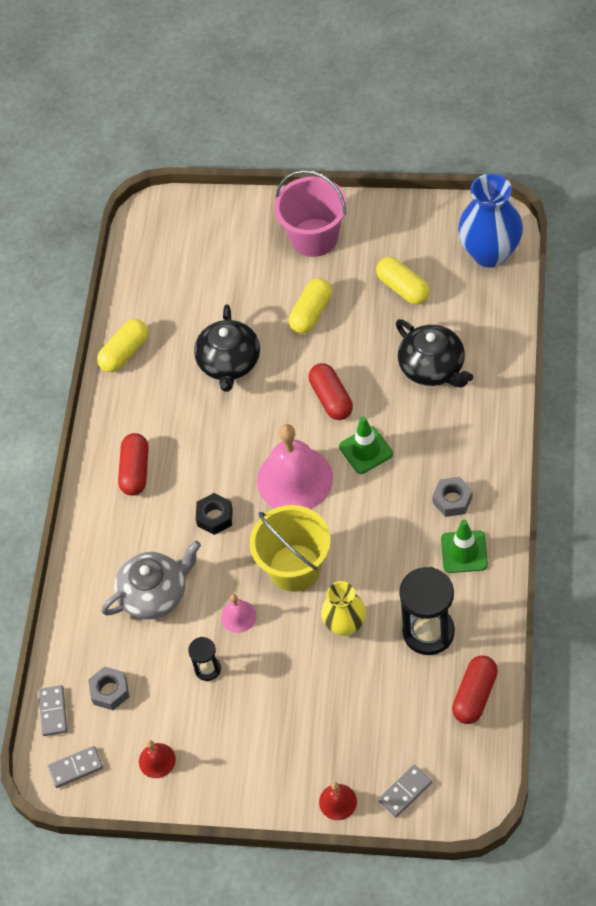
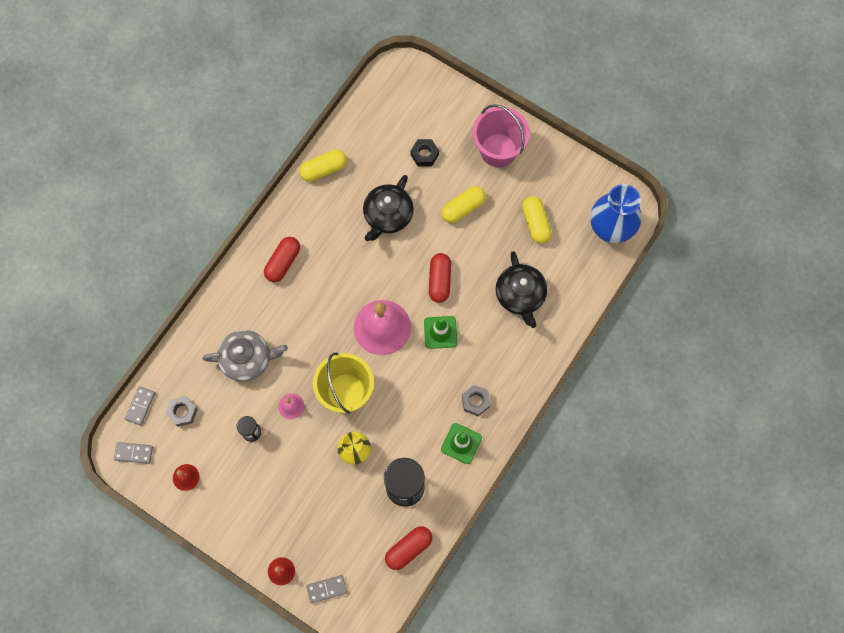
camera: 20 degrees right, 15 degrees up
(215, 517) = (315, 326): black nut -> black nut (424, 155)

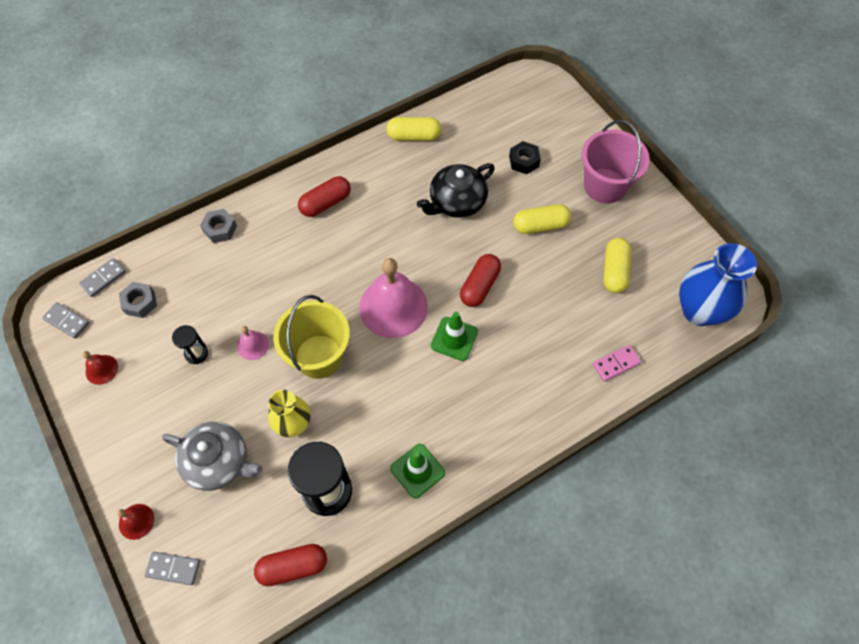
camera: 25 degrees right, 10 degrees down
(247, 359) = (236, 279): grey teapot -> grey teapot (218, 462)
(475, 401) = (457, 430): grey nut -> grey nut (220, 229)
(520, 295) = (563, 337): black teapot -> none
(566, 299) = (616, 364): none -> pink domino

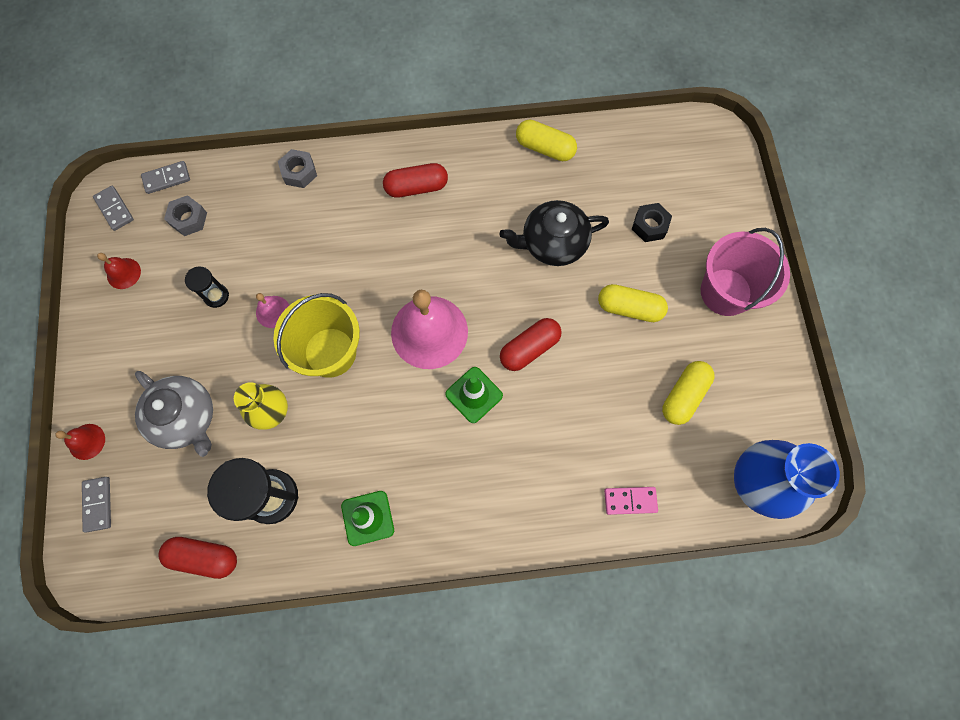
camera: 25 degrees right, 10 degrees up
(173, 568) = (98, 504): grey domino -> grey domino turned 45 degrees clockwise

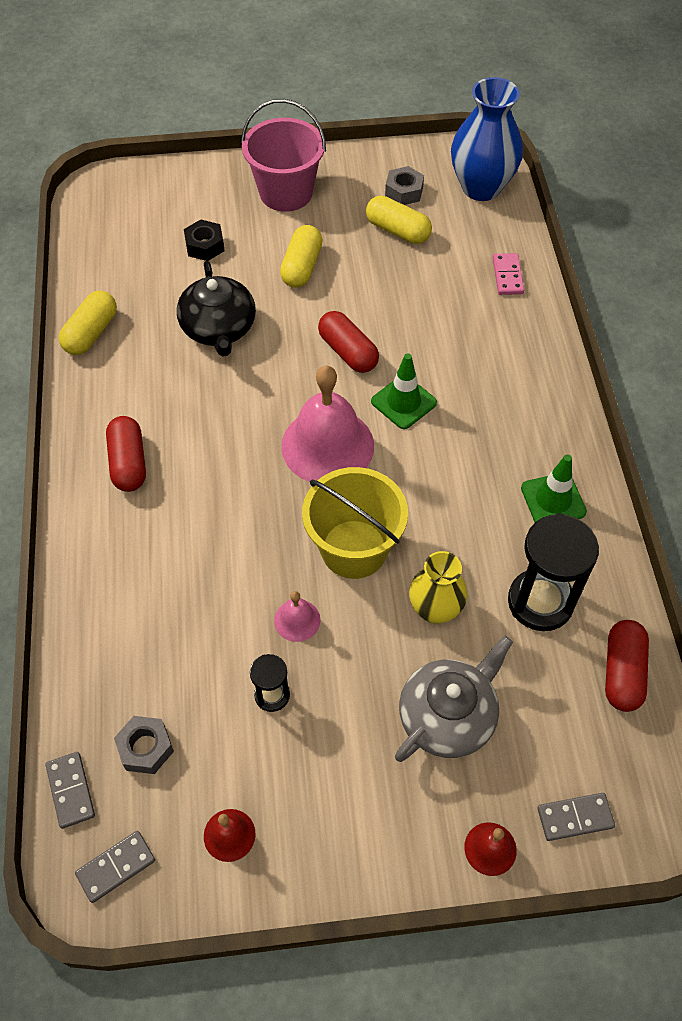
camera: 90 degrees left, 15 degrees down
(299, 172) = (86, 603): grey nut -> grey nut (404, 191)

